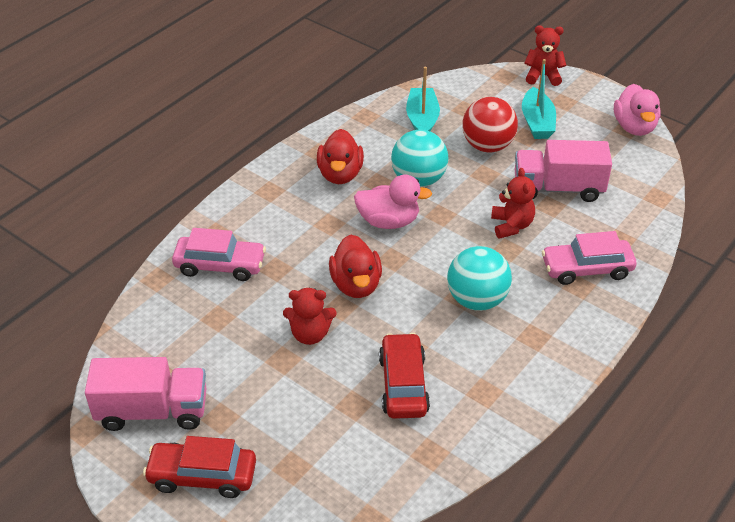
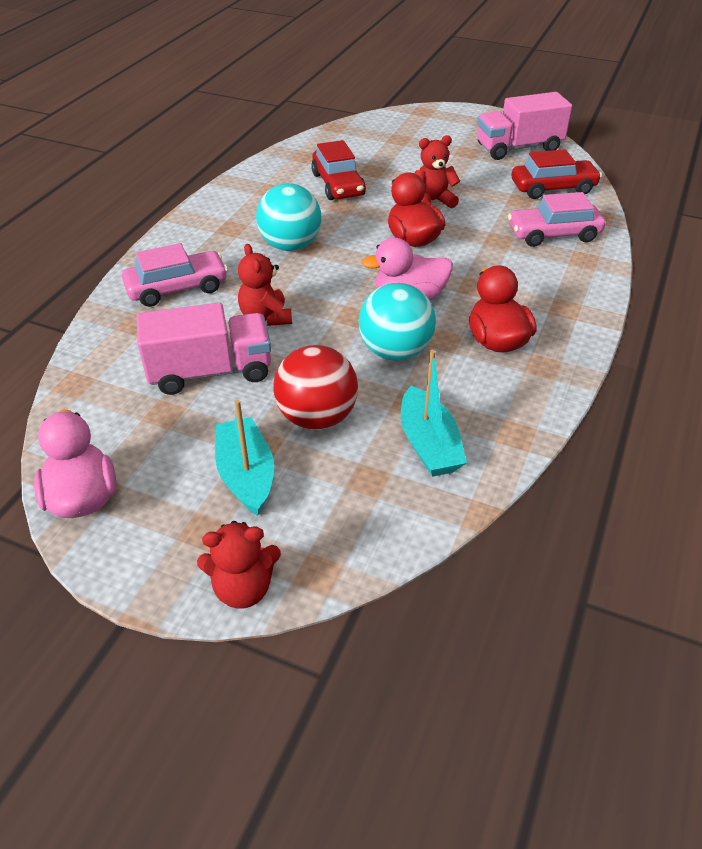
camera: 165 degrees right, 0 degrees up
(202, 476) = (456, 128): red car -> red car (553, 188)

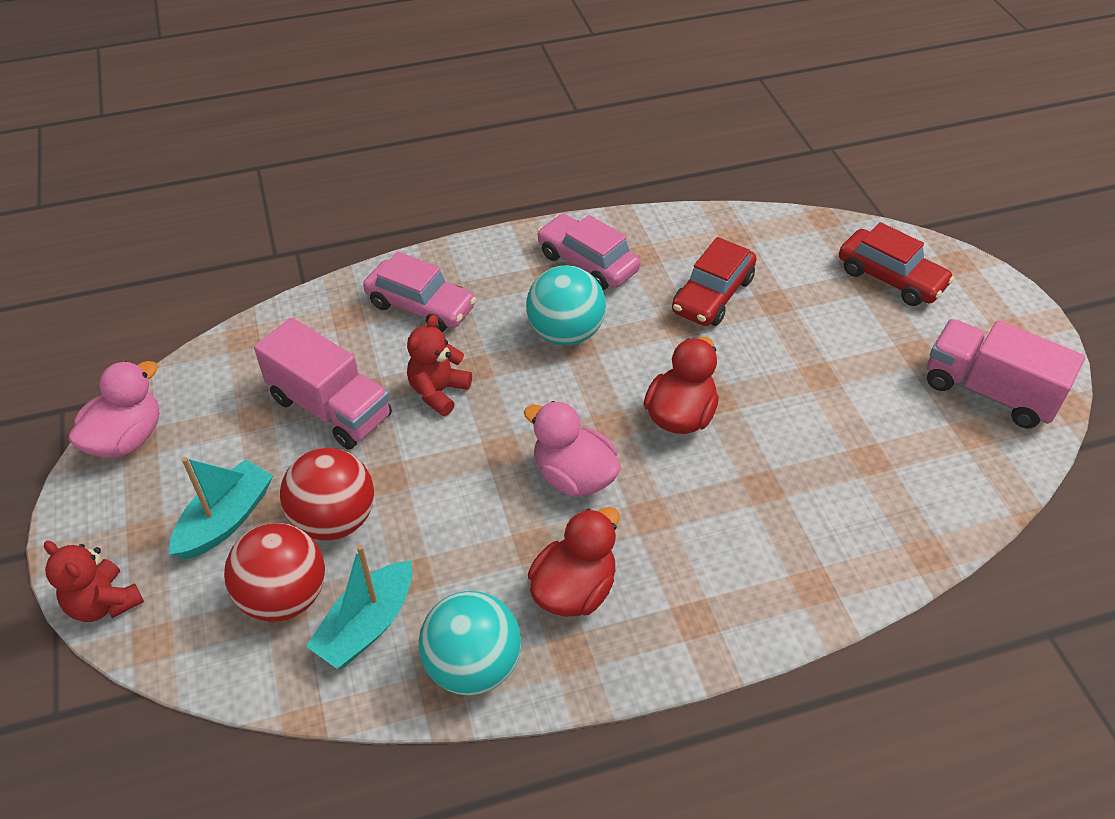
camera: 50 degrees right, 5 degrees up
(357, 475) = (284, 596): none -> red ball
(395, 351) = (479, 517): turquoise ball -> turquoise ball (473, 665)
(432, 201) = (773, 387): red teddy bear -> none
(553, 188) = (936, 474): red car -> red car (890, 278)
(553, 234) = (833, 529): pink car -> pink car (587, 262)

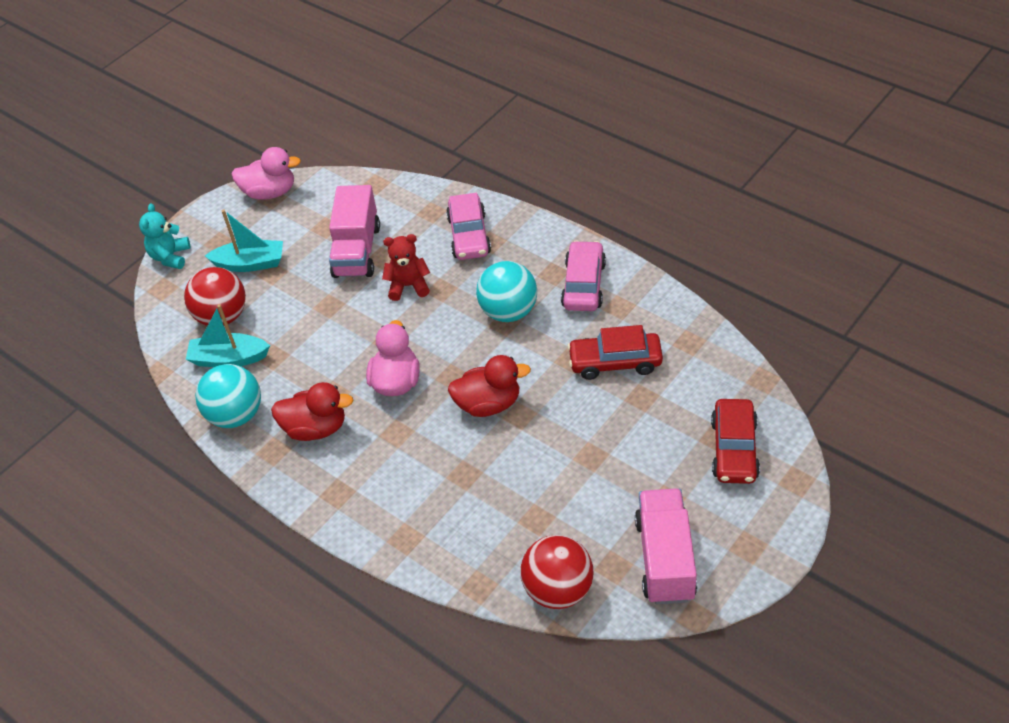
camera: 60 degrees right, 0 degrees up
(104, 603) = (170, 257): red teddy bear -> turquoise teddy bear
(334, 519) = (283, 303): red ball -> red ball (558, 589)

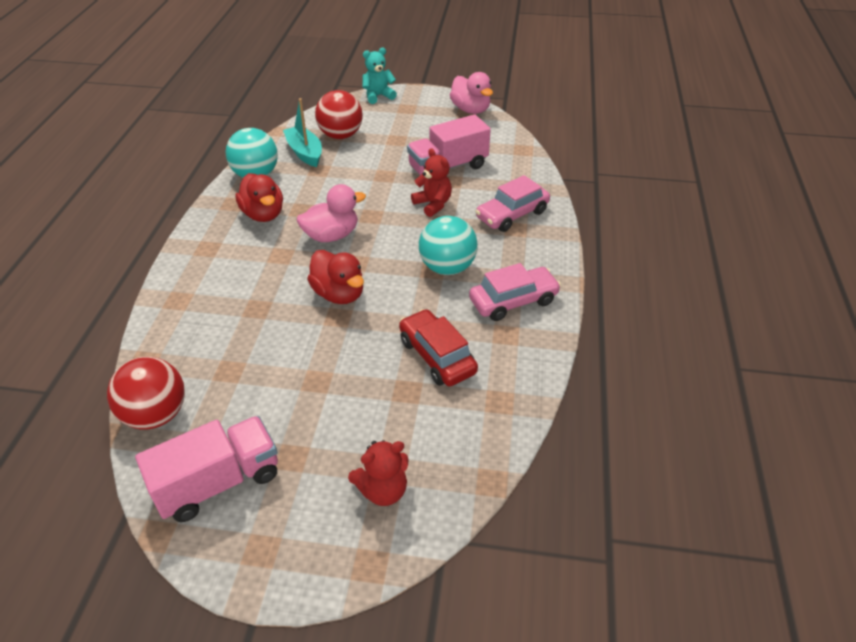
camera: 55 degrees right, 5 degrees down
(250, 263) = (397, 128): turquoise boat -> none
(734, 449) = (383, 490): red car -> red teddy bear

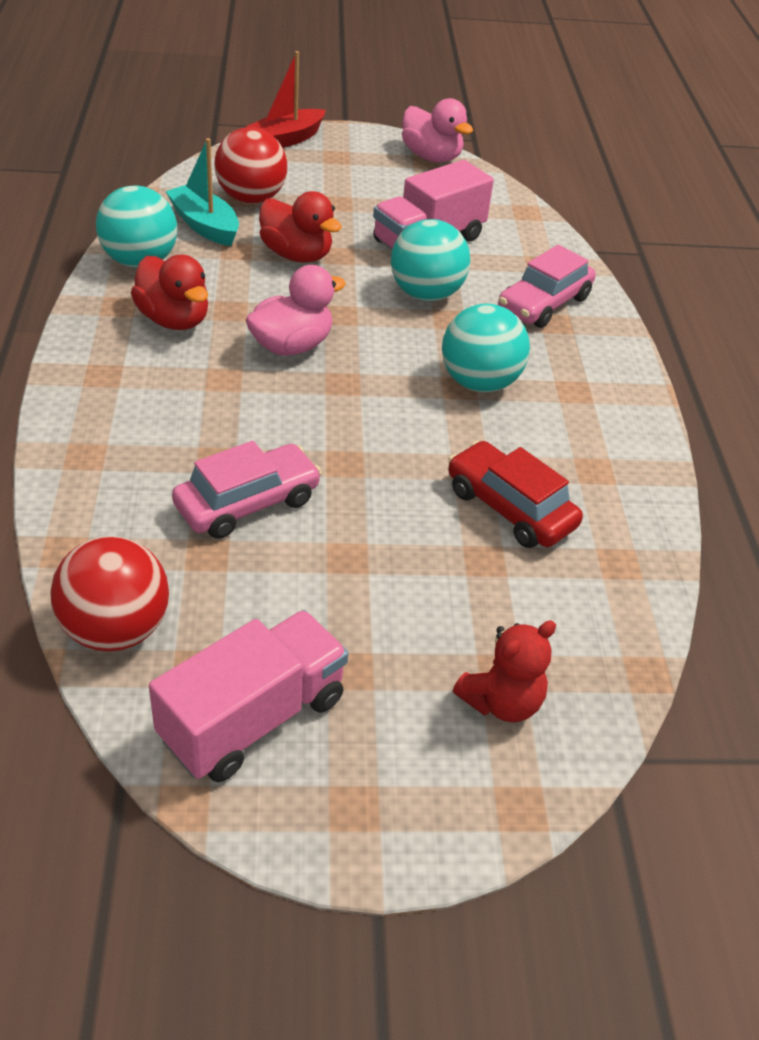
camera: 15 degrees left, 0 degrees up
(339, 294) = (334, 430): red duck -> red duck (296, 255)
(378, 96) = (287, 139): turquoise teddy bear -> red boat
(433, 204) = (426, 294): red teddy bear -> turquoise ball
(513, 301) = (588, 423): pink car -> pink car (247, 503)

